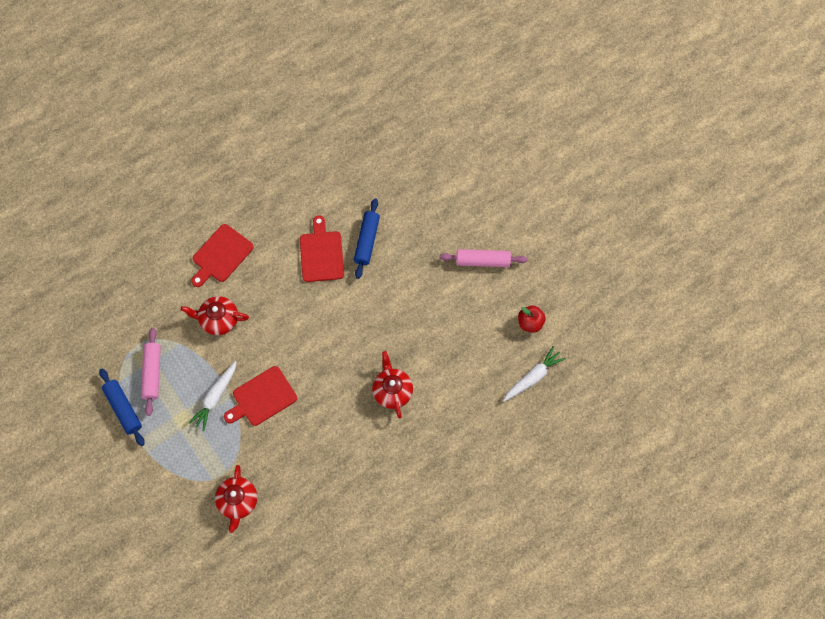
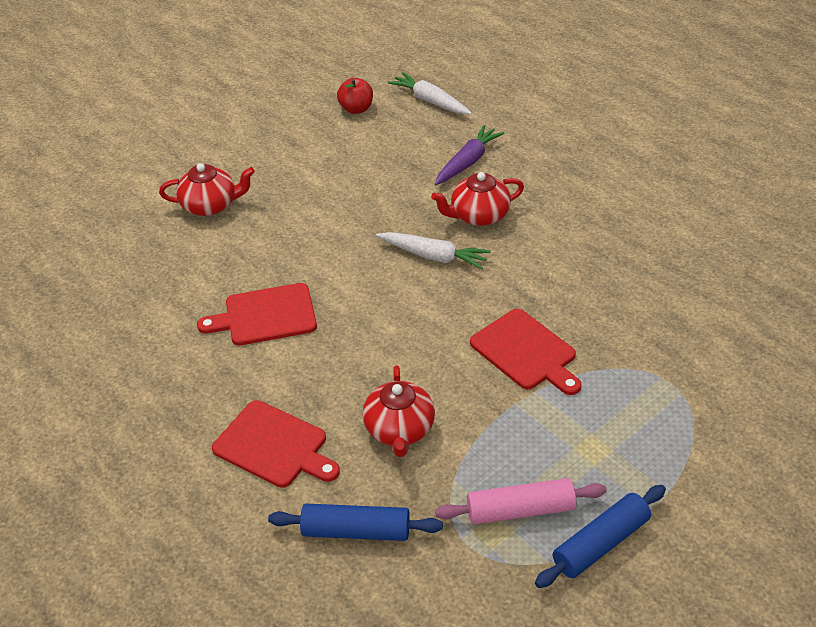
camera: 95 degrees left, 25 degrees down
(215, 397) = (542, 411): white carrot -> white carrot (434, 256)
(238, 502) = (705, 356): red teapot -> red teapot (210, 205)
(366, 241) = (242, 268): blue rolling pin -> blue rolling pin (356, 531)
(452, 393) = (468, 162): none -> purple carrot
(483, 261) = (270, 154): pink rolling pin -> none

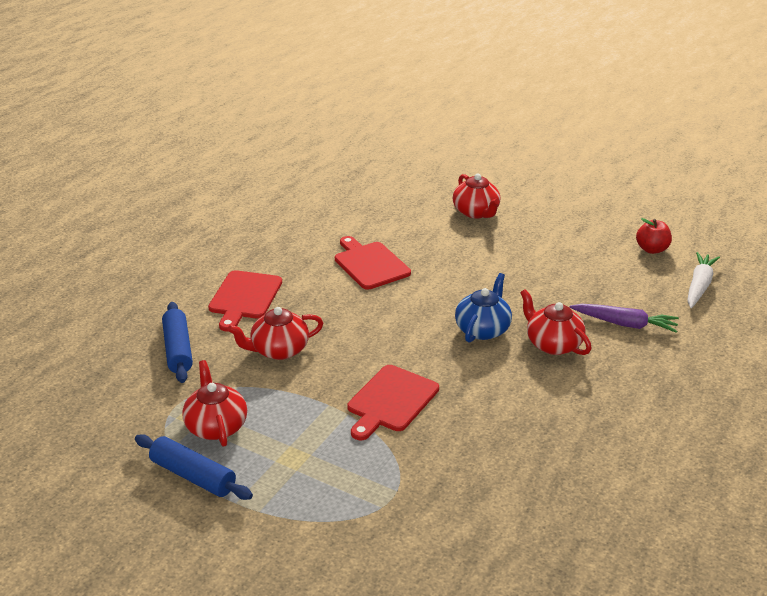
camera: 70 degrees right, 10 degrees down
(434, 256) = (483, 329): white carrot -> blue teapot
(520, 510) = (216, 426): pink rolling pin -> red teapot

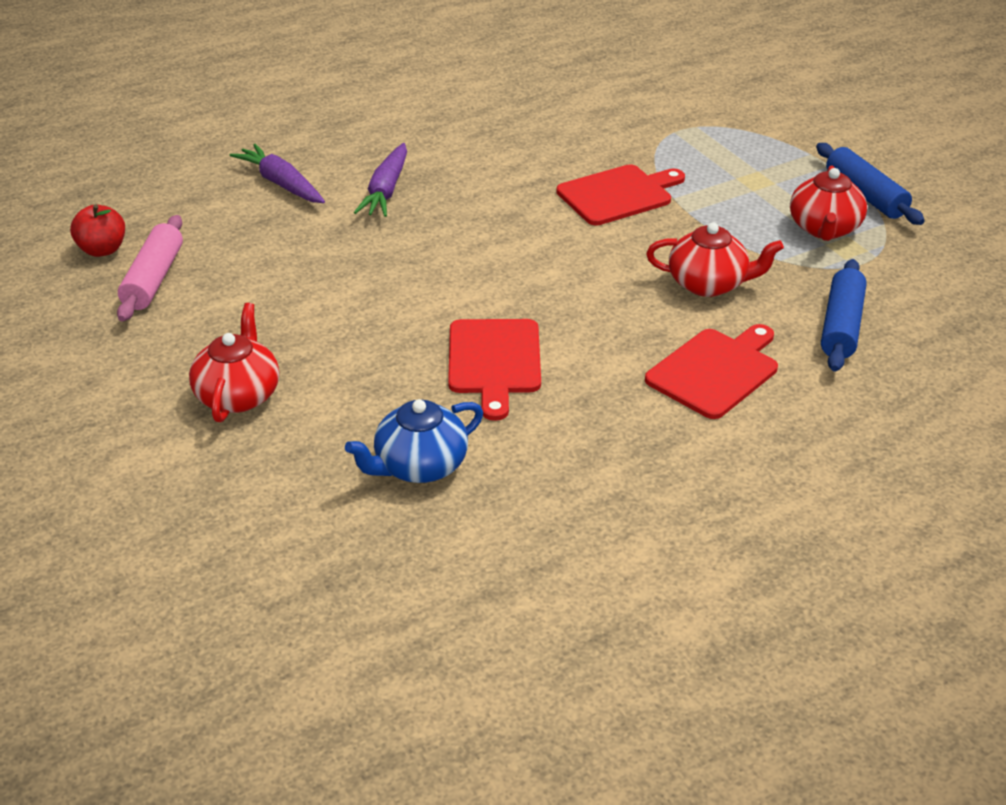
camera: 150 degrees left, 5 degrees up
(483, 329) = (442, 228): blue teapot -> blue teapot (419, 466)
(552, 344) = (386, 190): red teapot -> purple carrot
(599, 245) = (154, 279): none -> pink rolling pin
(699, 286) = (133, 192): white carrot -> none

